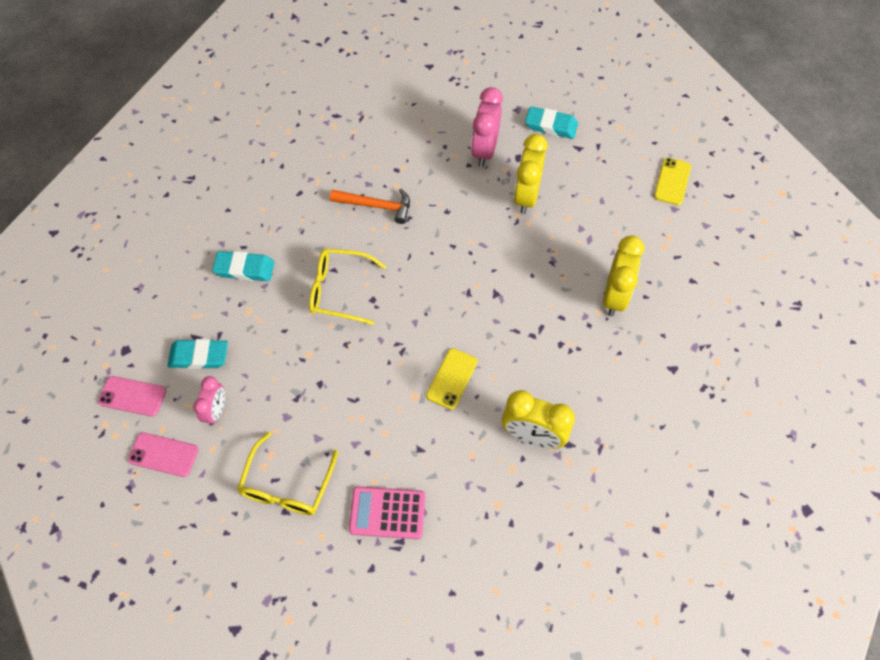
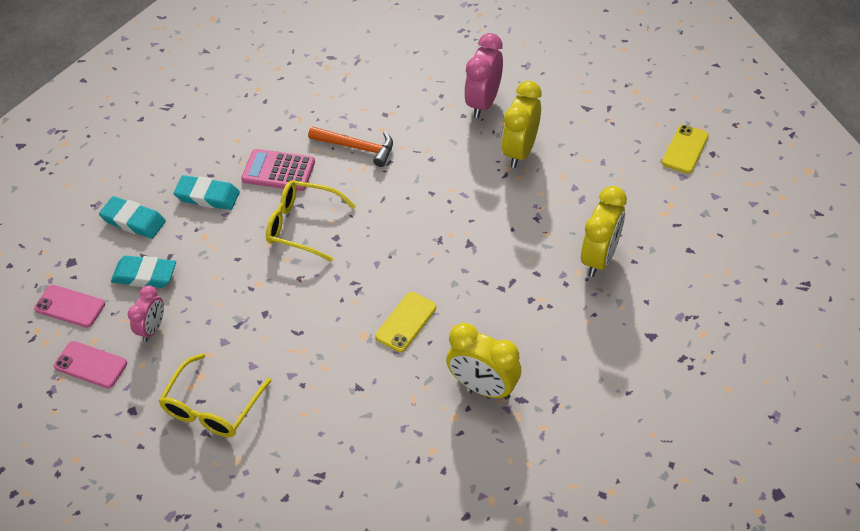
camera: 10 degrees right, 10 degrees down
(387, 513) = (312, 446): pink calculator -> pink calculator (278, 171)
(551, 126) = (560, 84): turquoise eraser -> turquoise eraser (133, 221)

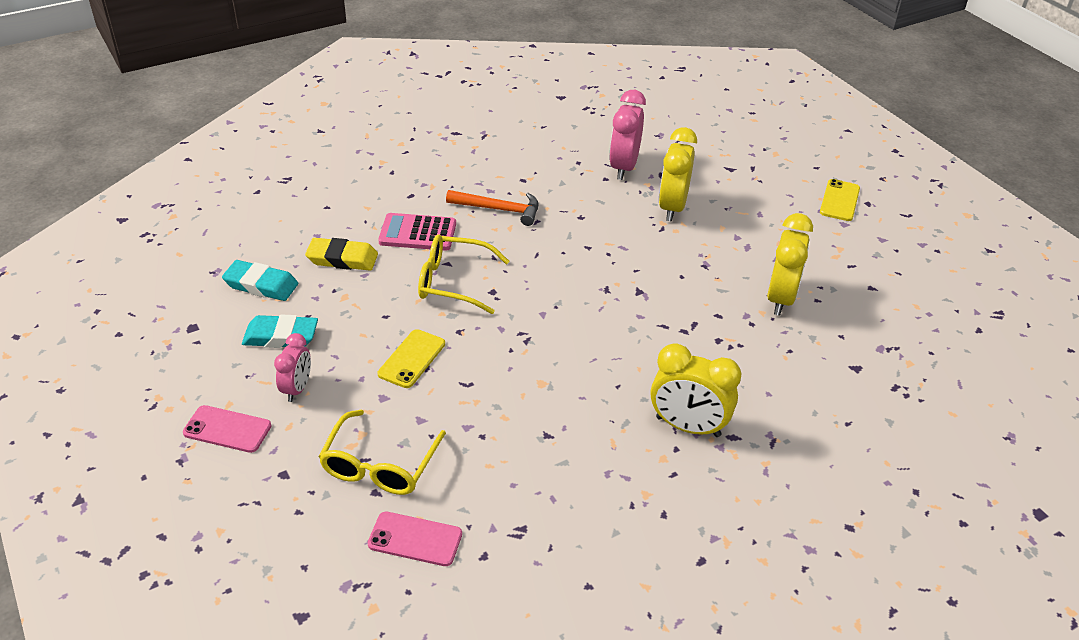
camera: 10 degrees left, 10 degrees down
(70, 306) = (195, 371): pink phone -> pink phone (415, 539)
(207, 196) = (342, 259): turquoise eraser -> yellow eraser
(406, 322) = (587, 368): yellow phone -> yellow phone (412, 359)

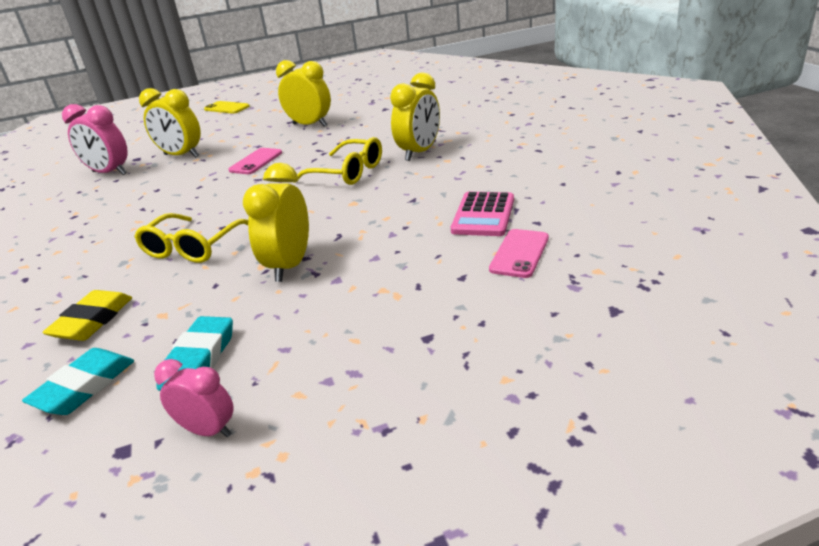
camera: 75 degrees left, 10 degrees down
(227, 429) = (343, 390): pink phone -> pink phone (256, 161)
(297, 389) = (297, 338): pink clock -> pink clock (208, 430)
(380, 465) = (427, 276): yellow glasses -> yellow glasses (348, 172)
(412, 359) = (290, 266): yellow phone -> yellow clock
(418, 233) = (96, 271): pink calculator -> pink calculator (483, 215)
(499, 210) = (106, 227): orange hammer -> none

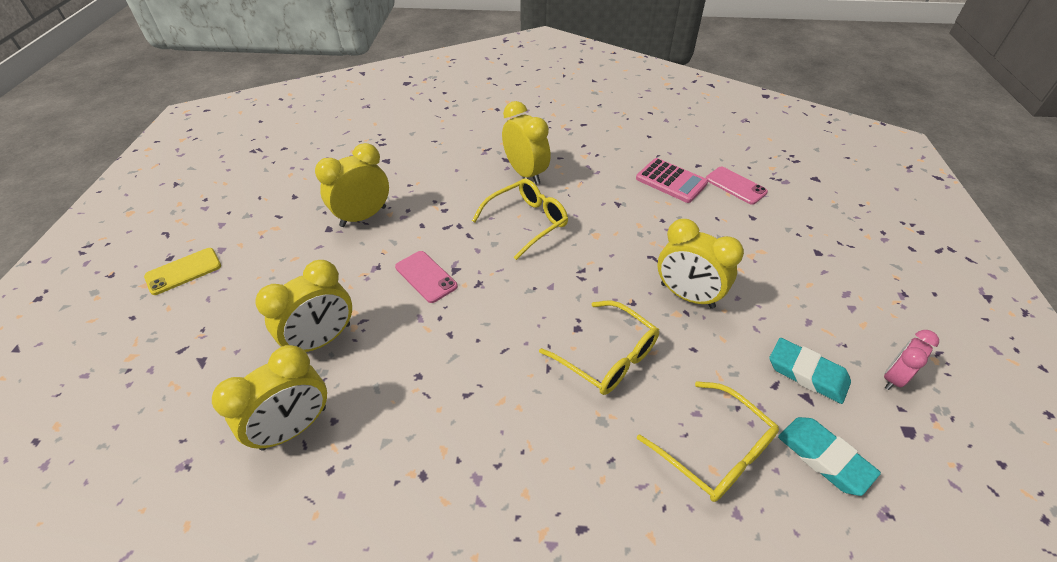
camera: 70 degrees left, 15 degrees up
(92, 320) = (715, 451): yellow eraser -> yellow glasses
(109, 173) = (294, 428): pink clock -> yellow clock

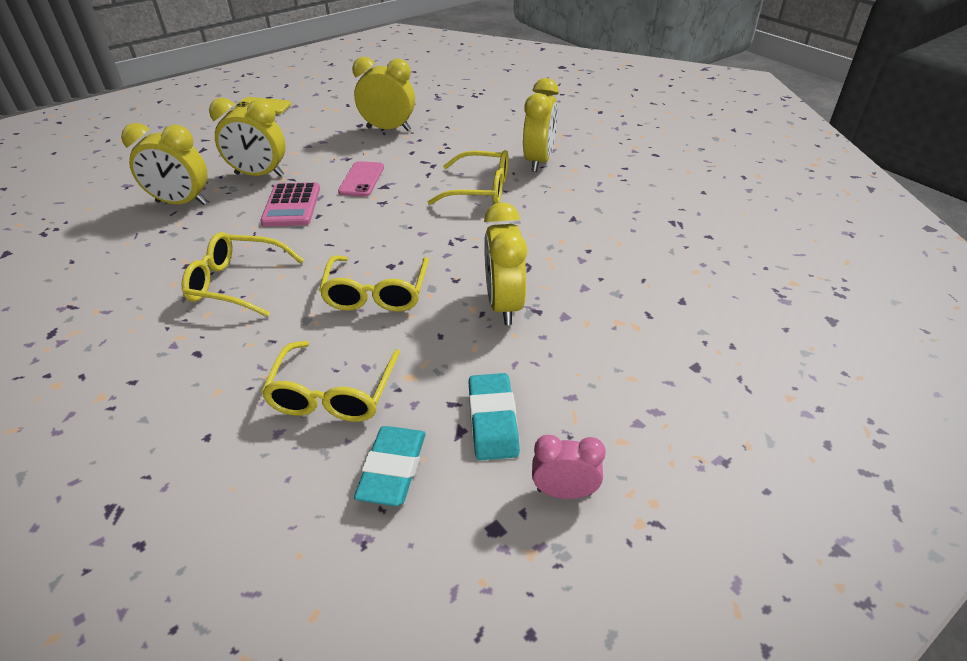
camera: 50 degrees right, 5 degrees down
(498, 446) = (237, 283): none -> yellow glasses
(671, 181) = (655, 232): pink calculator -> pink calculator (292, 205)
(735, 185) = (716, 271): pink phone -> none

